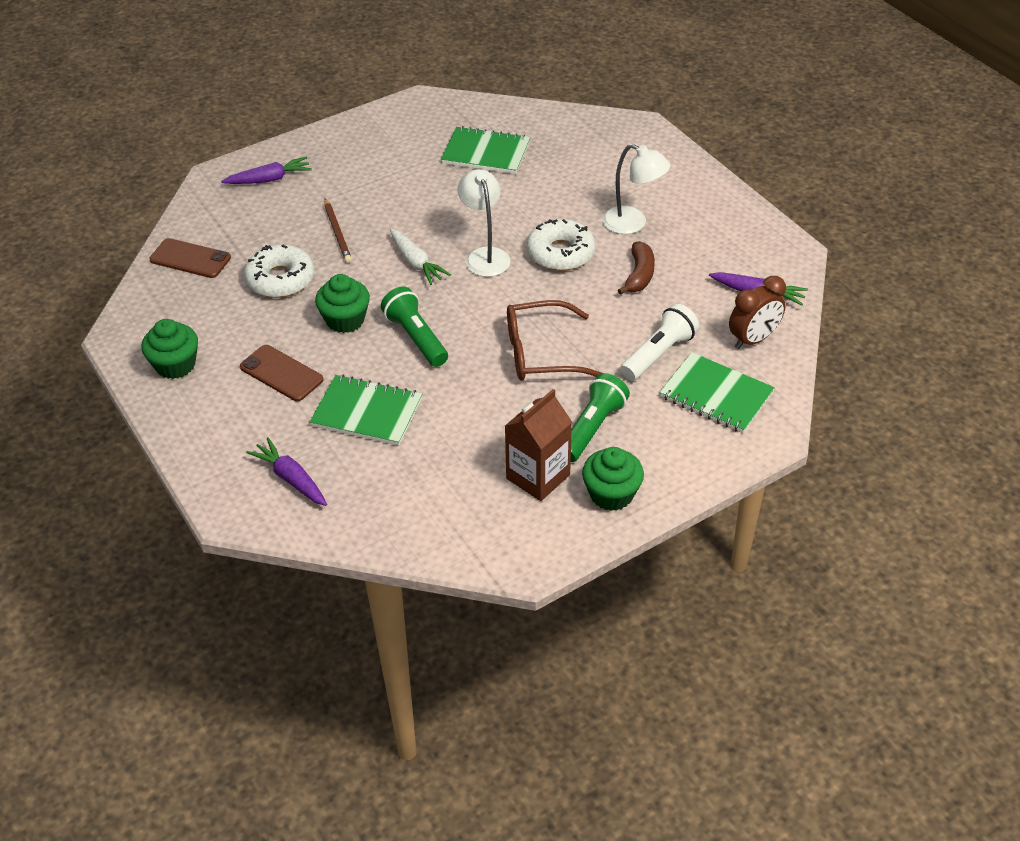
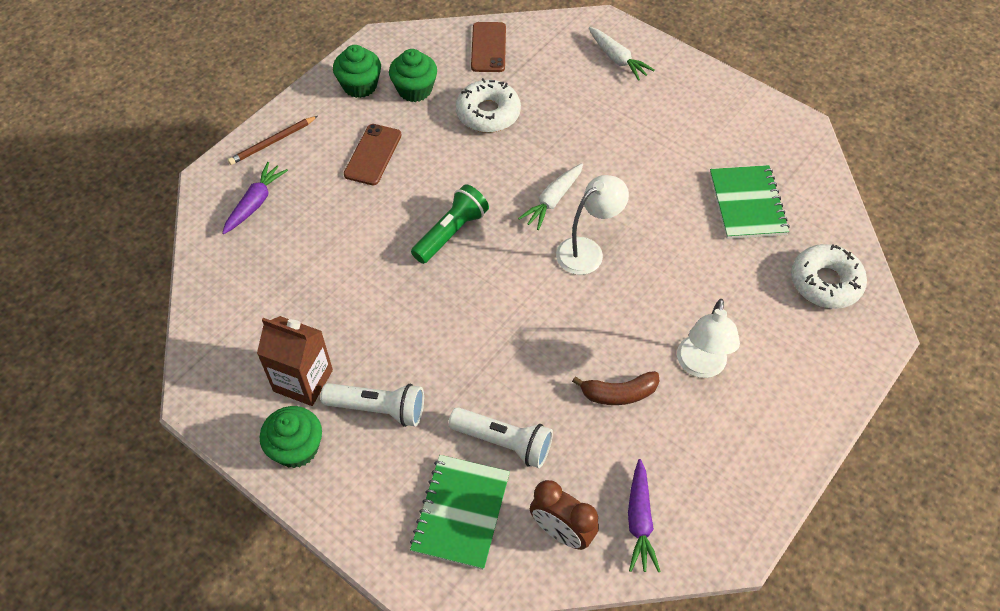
camera: 70 degrees right, 10 degrees up
(269, 179) = (617, 59): purple carrot -> white carrot
(337, 232) = (568, 130): brown pencil -> brown pencil (272, 142)
(345, 320) = (454, 174): green cupcake -> green cupcake (414, 90)
(367, 412) = (345, 228): green notebook -> none
(541, 353) = (467, 337): brown glasses -> none
(560, 253) = (621, 313): white donut -> white donut (825, 282)
(592, 428) = (378, 408): green flashlight -> white flashlight

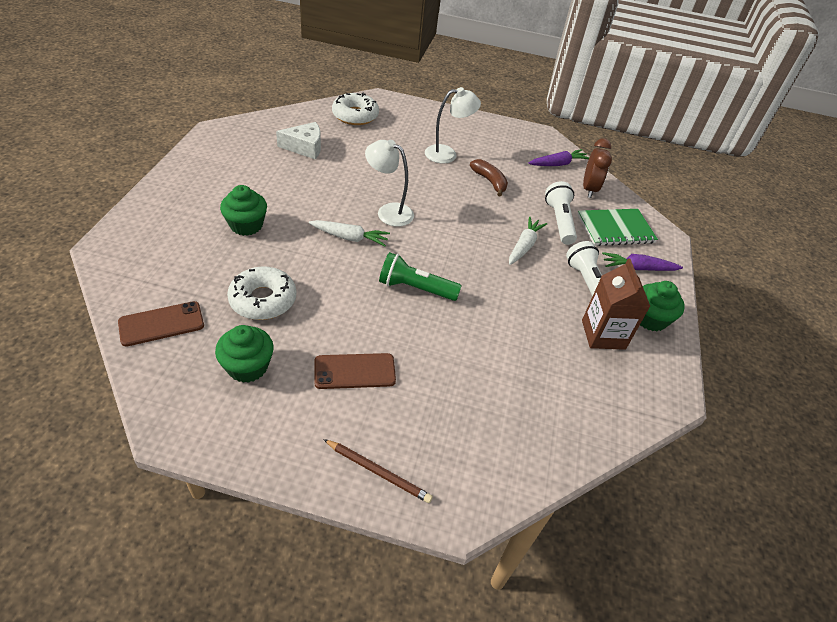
camera: 120 degrees left, 10 degrees down
(255, 203) = (467, 449): purple carrot -> purple carrot (638, 268)
(360, 86) = (257, 420): green cupcake -> green cupcake (246, 225)
(617, 59) = (159, 230): white carrot -> white carrot (524, 246)
(747, 204) = (305, 147): green notebook -> white cheese

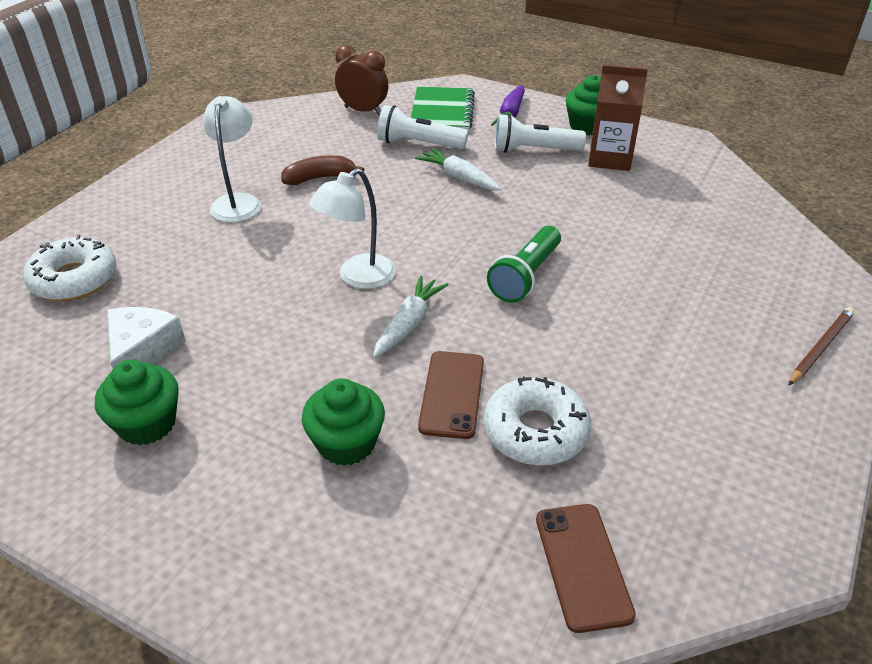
camera: 70 degrees left, 5 degrees down
(248, 367) = (671, 456): green cupcake -> green cupcake (147, 424)
(354, 371) = (673, 349): brown phone -> brown phone (452, 394)
(558, 164) = (303, 120): purple carrot -> none

